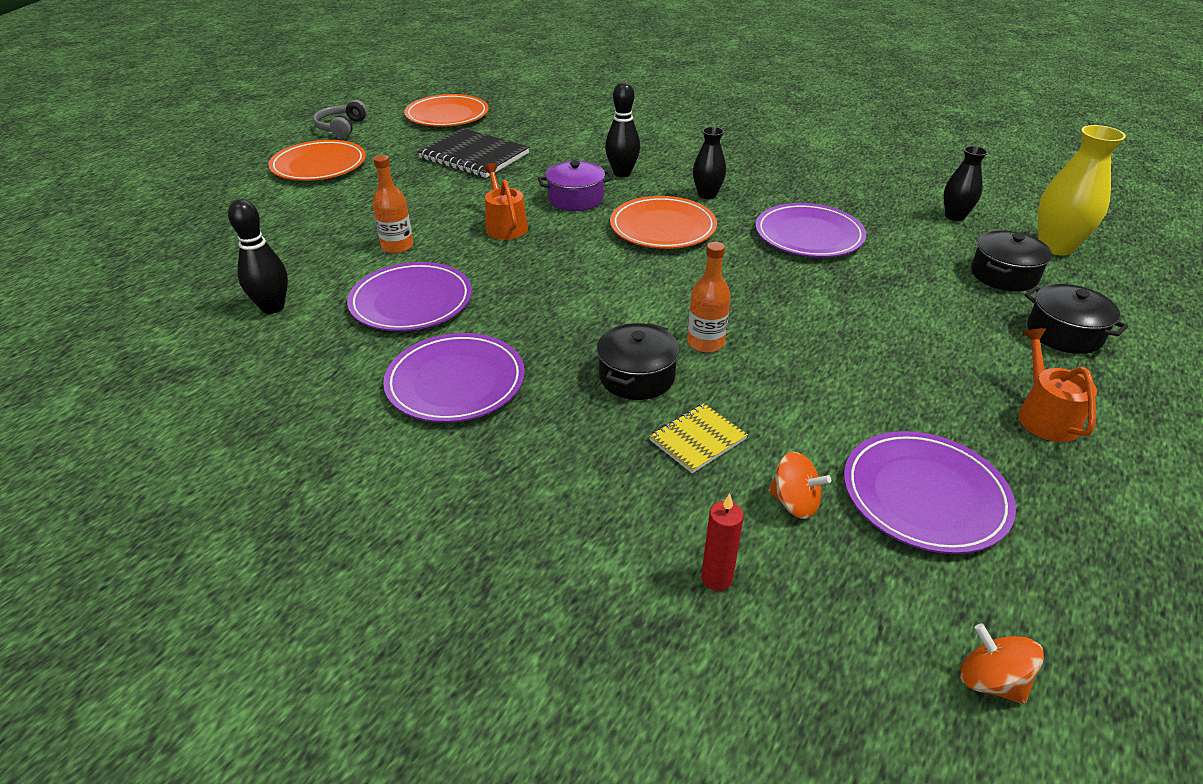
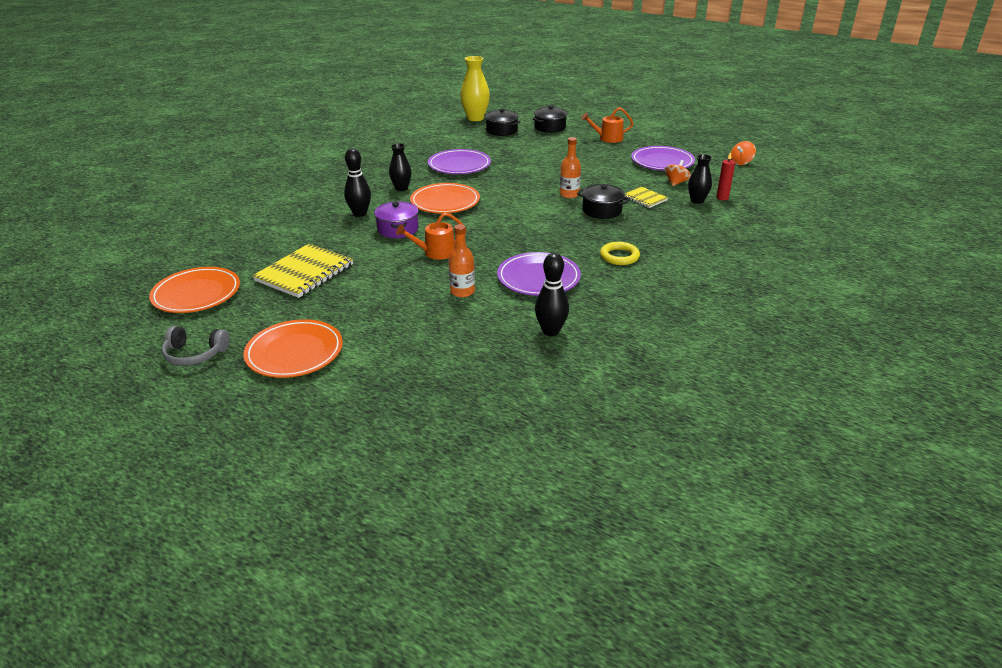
camera: 90 degrees left, 5 degrees down
(455, 382) = (619, 256): purple plate -> yellow ring
(474, 156) = (304, 273): black notebook -> yellow notebook
(954, 216) = (441, 132): black vase -> black vase (697, 201)

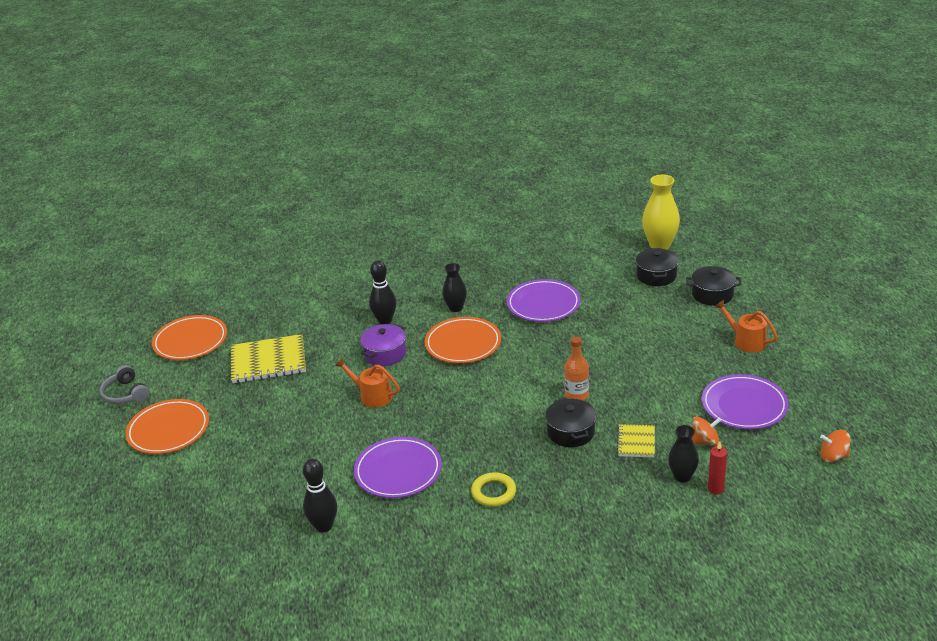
camera: 50 degrees right, 0 degrees up
(462, 291) = (330, 447): orange bottle -> none

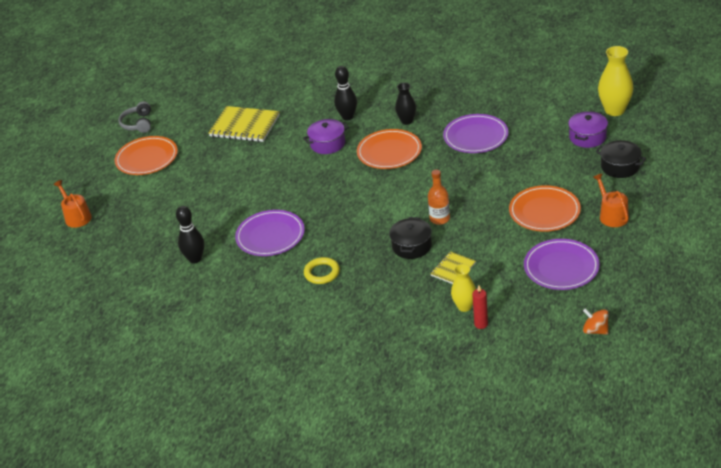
camera: 30 degrees right, 5 degrees up
(190, 341) = (204, 95): orange plate -> orange plate (544, 212)
(372, 396) = (295, 174): orange watering can -> orange watering can (76, 217)
(656, 276) = (587, 137): black pot -> purple pot
(682, 476) = (464, 306): black vase -> yellow vase
(705, 441) = (505, 285): orange spinning top -> none

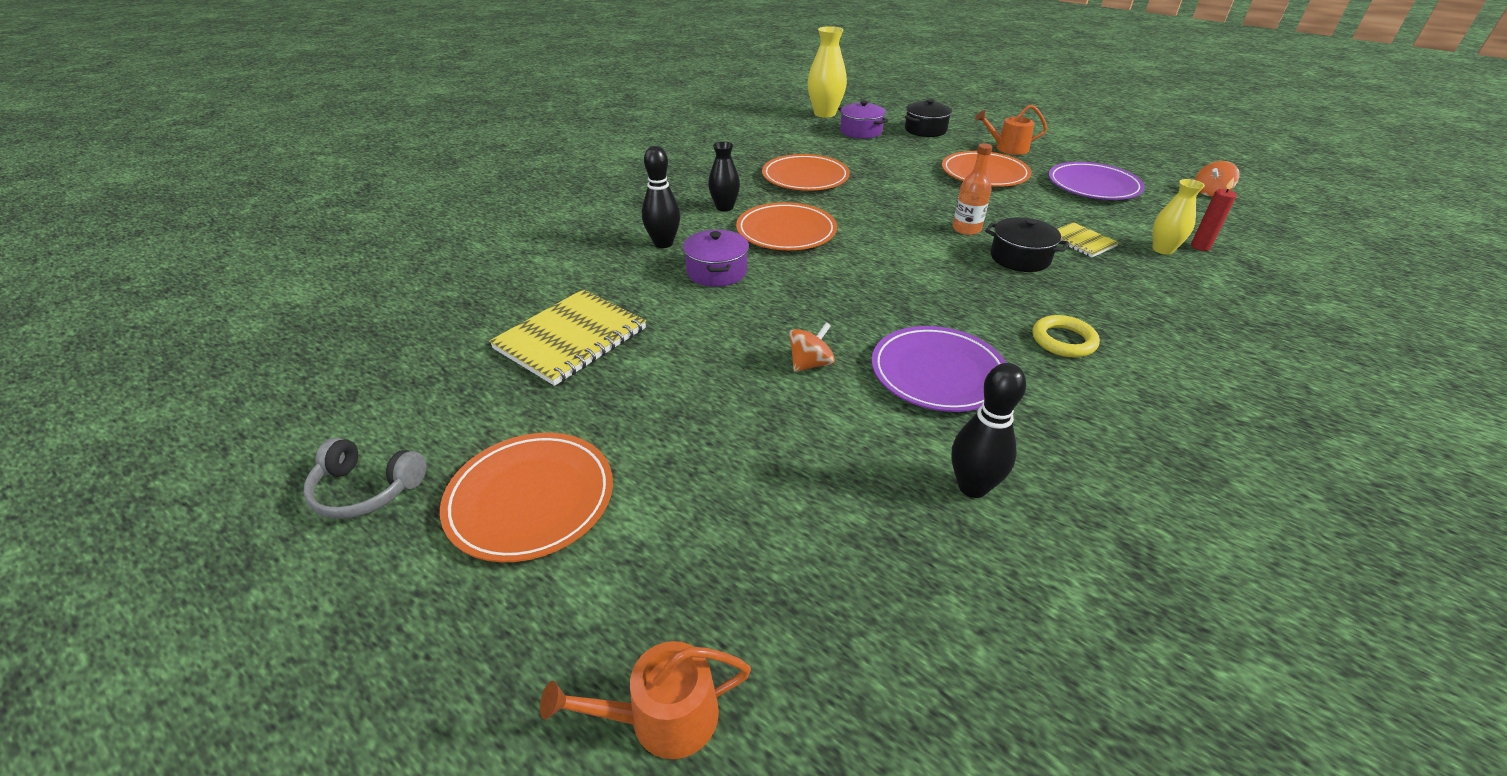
camera: 75 degrees left, 0 degrees up
(259, 197) = (810, 364): none -> orange spinning top
(475, 137) = (805, 177): purple plate -> orange plate

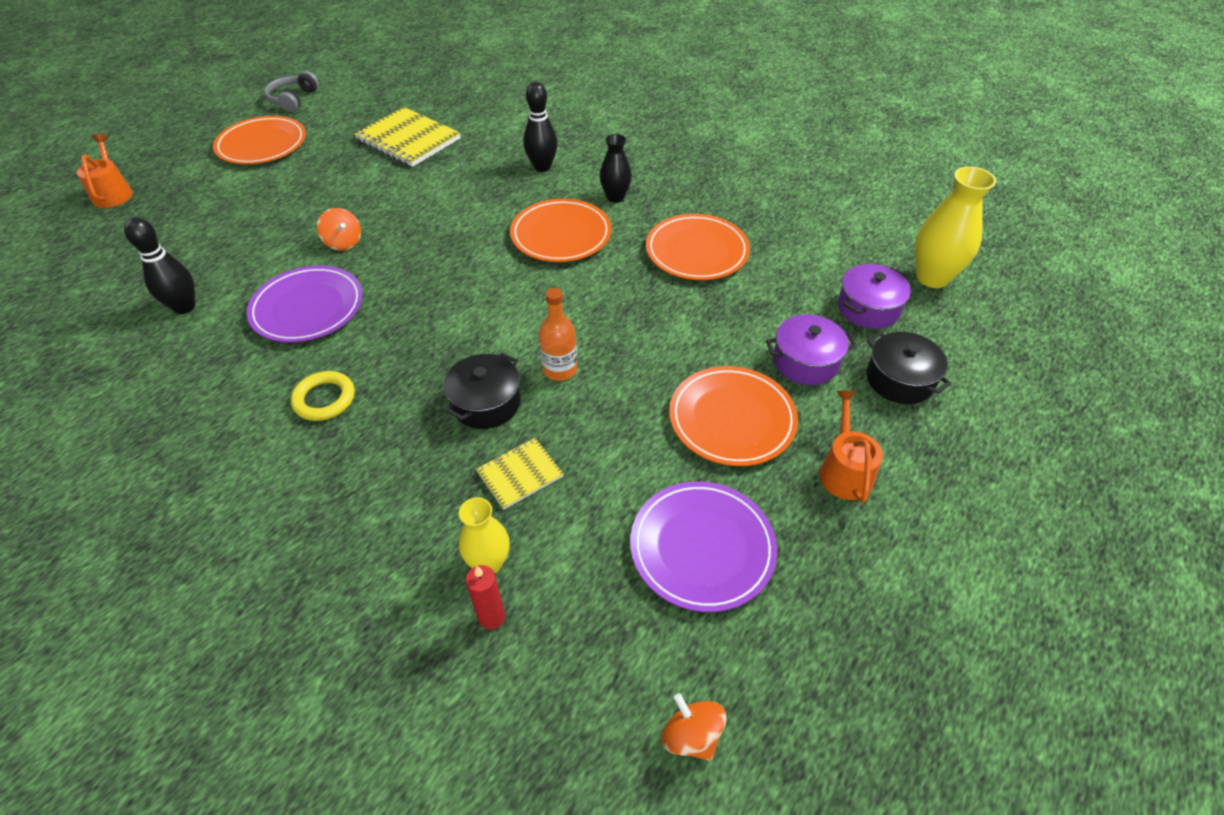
camera: 90 degrees right, 10 degrees up
(716, 271) = (489, 196): purple pot -> purple pot (805, 362)

